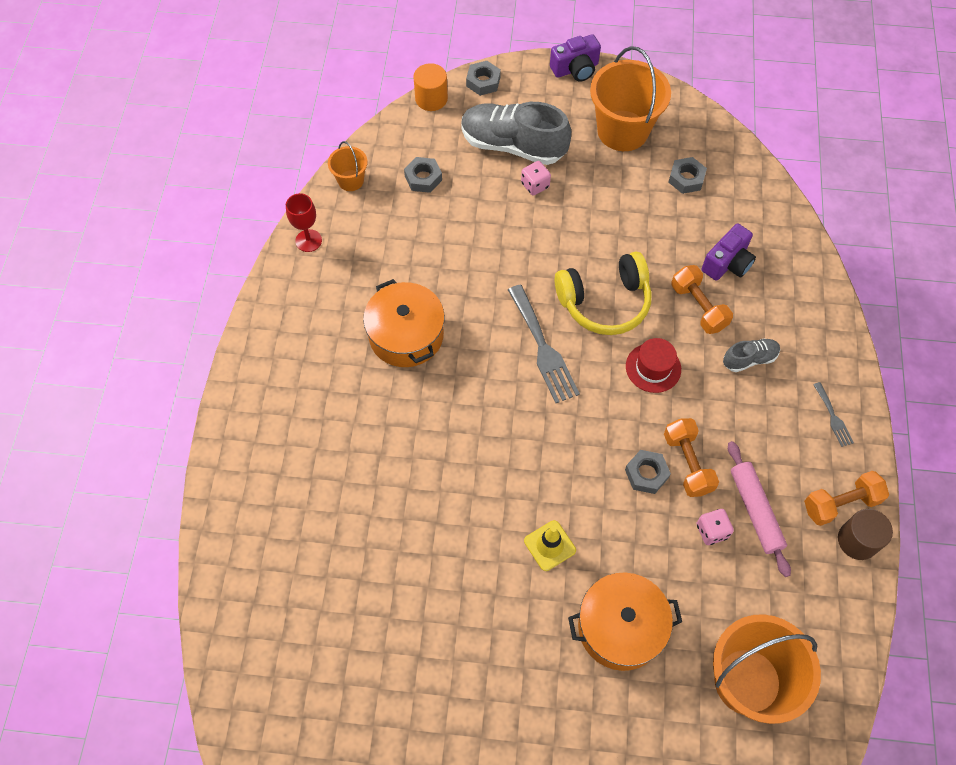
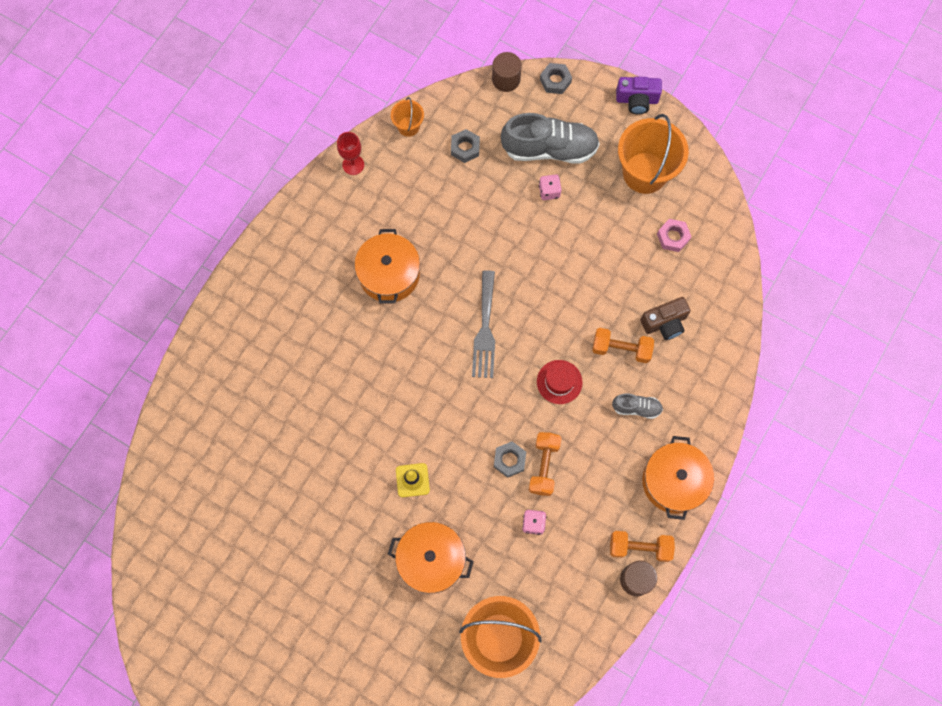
camera: 25 degrees right, 10 degrees up
(431, 99) = (506, 79): orange cylinder -> brown cylinder
(513, 145) = (549, 149): grey shoe -> grey shoe turned 135 degrees clockwise
(604, 302) = (551, 313): yellow headphones -> none
(686, 178) = (673, 237): grey nut -> pink nut
(698, 307) = (621, 349): orange dumbbell -> orange dumbbell turned 75 degrees counterclockwise
(727, 263) = (664, 323): purple camera -> brown camera
(755, 511) = (573, 523): pink rolling pin -> none
(833, 417) = (673, 481): grey fork -> orange pot

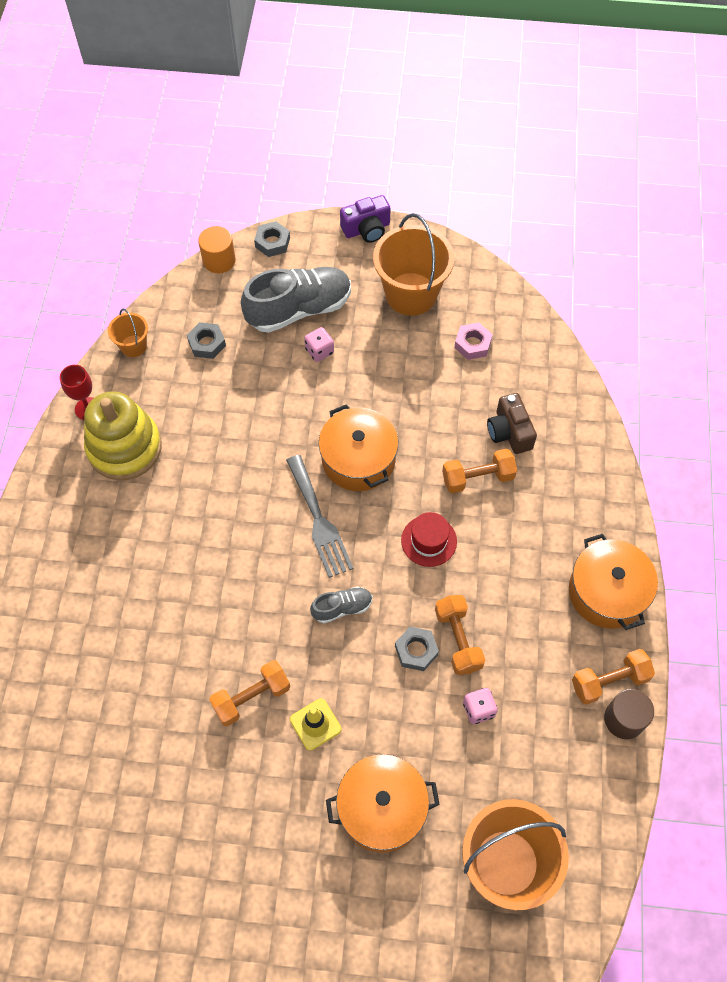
camera: 25 degrees left, 10 degrees down
(367, 208) = (124, 448): none -> yellow stacking toy
(376, 440) = (251, 697): none -> orange dumbbell
(389, 274) = (182, 507): orange pot -> orange pot (358, 459)
(506, 79) = (219, 260): brown cylinder -> orange cylinder
(636, 408) = (526, 532): grey shoe -> grey shoe (342, 608)
(664, 323) = (509, 432): brown camera -> brown camera turned 120 degrees clockwise

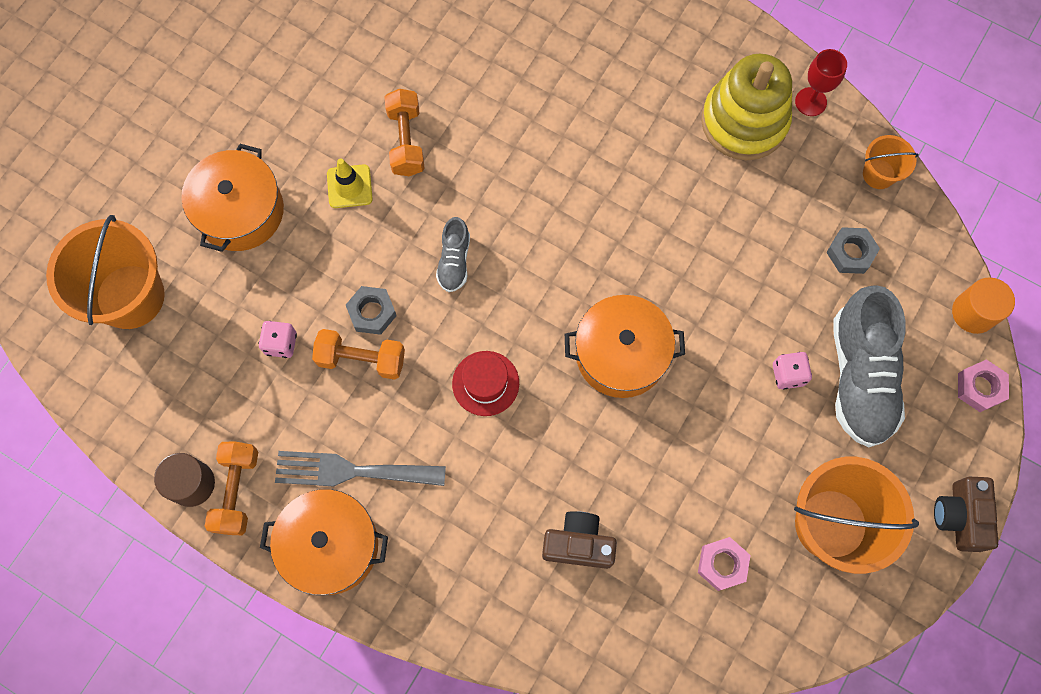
camera: 115 degrees right, 10 degrees up
(272, 242) = (980, 387): grey nut -> pink nut
(319, 521) = (564, 280): grey fork -> grey fork (352, 471)
(366, 229) = (960, 516): purple camera -> brown camera
(477, 478) = (536, 475): orange dumbbell -> none

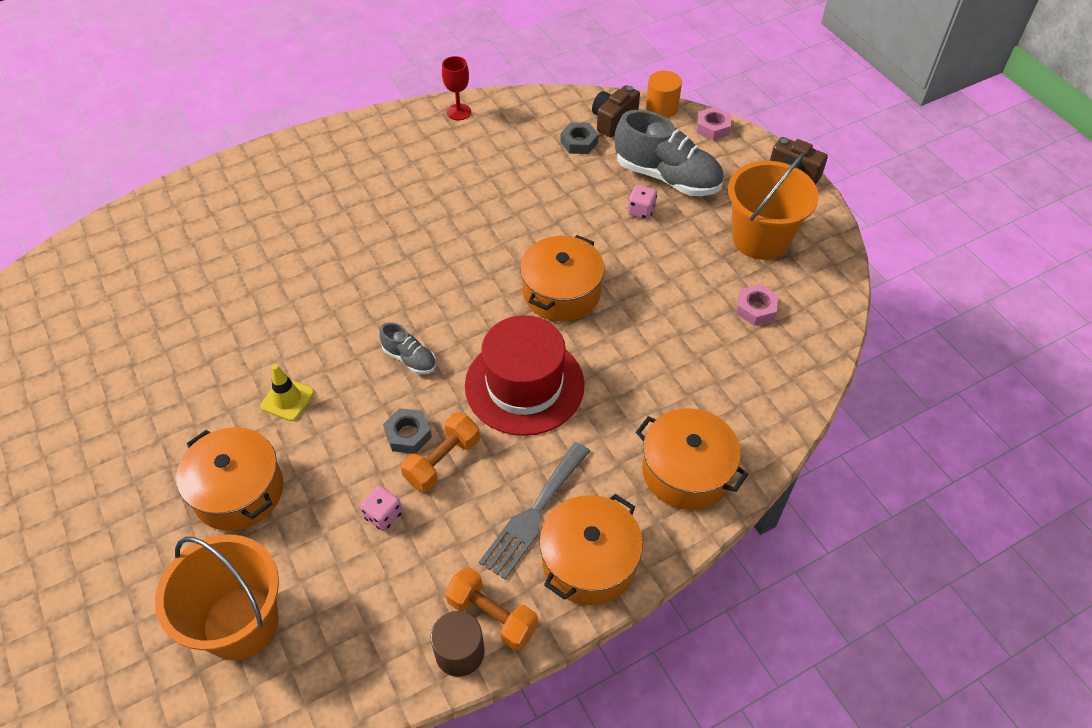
camera: 60 degrees left, 20 degrees down
(406, 141) = (283, 343): orange dumbbell -> none
(474, 588) = (686, 471): none -> orange pot
(485, 383) = (524, 385): red hat -> red hat, size x1.96
(578, 544) = (691, 386): brown camera -> brown camera (613, 120)
(744, 121) = (443, 149): yellow stacking toy -> none
(878, 174) = (536, 105): orange bucket -> none

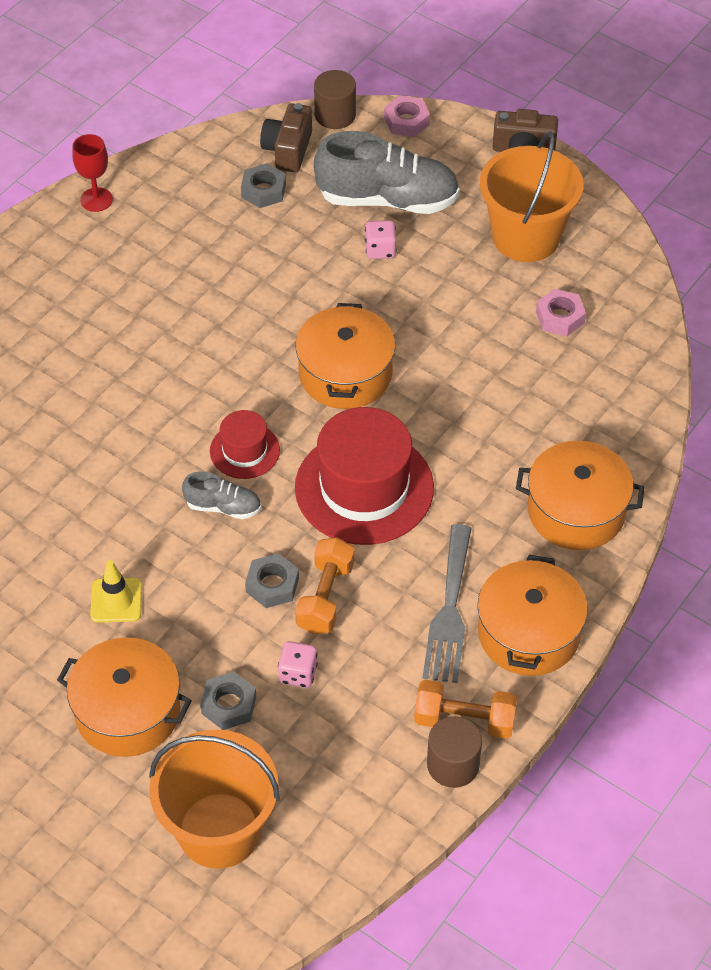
camera: 25 degrees left, 0 degrees up
(315, 518) = (229, 705): none -> grey nut
(451, 322) = (244, 450): none -> red hat
(661, 107) = (335, 115): orange cylinder -> brown cylinder

